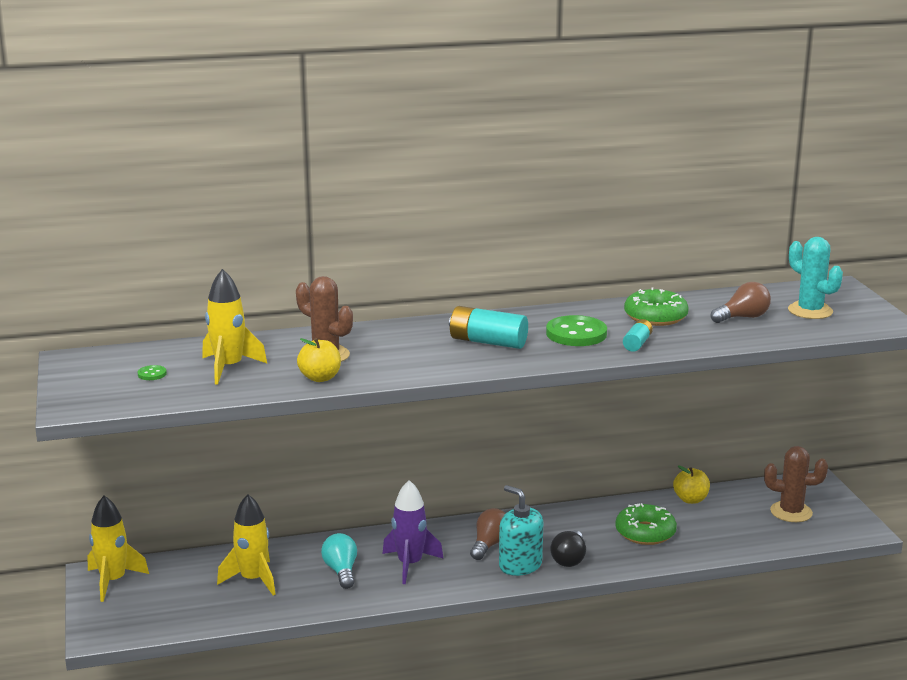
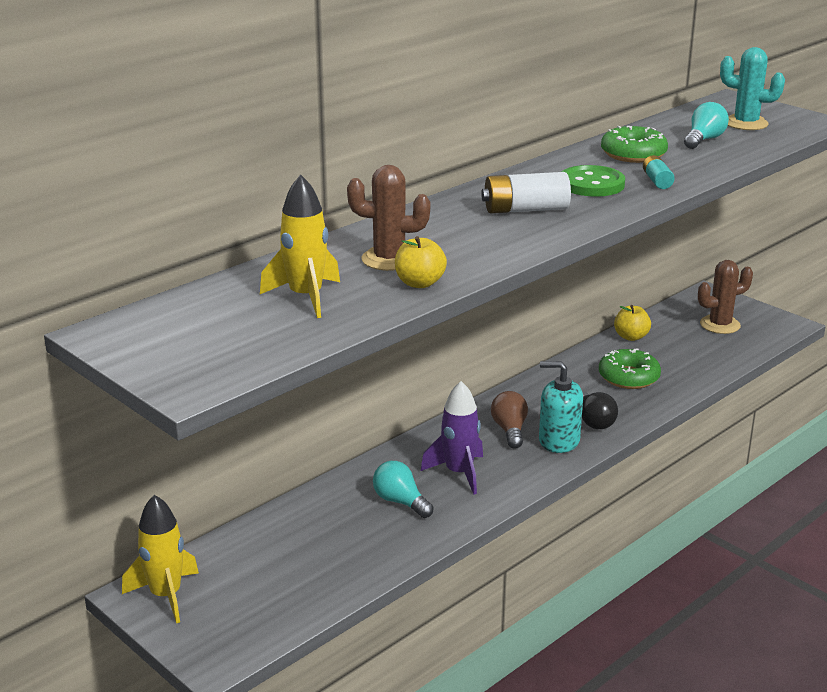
camera: 30 degrees left, 5 degrees up
(152, 374) = (228, 325): green button -> none
(253, 580) = (320, 541): yellow rocket -> none
(488, 342) = (525, 209): turquoise battery -> white battery
(742, 317) = (704, 140): brown light bulb -> turquoise light bulb

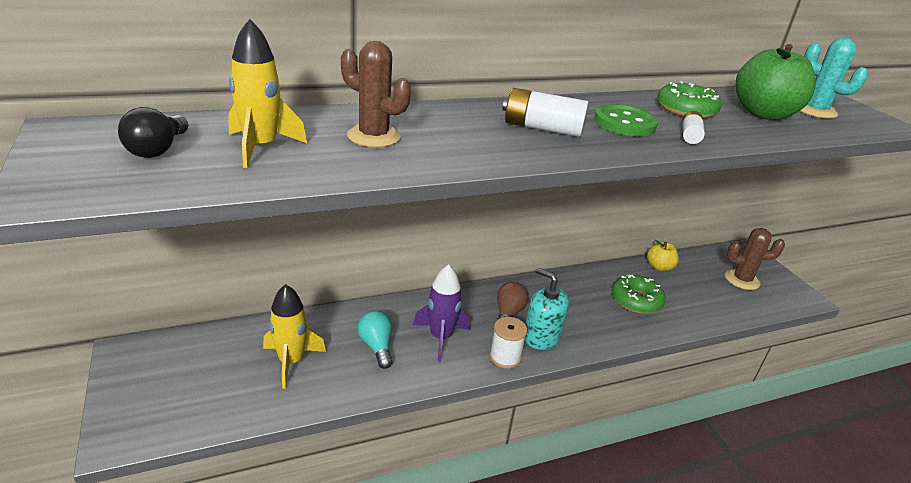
camera: 20 degrees right, 5 degrees up
(165, 595) = (142, 362): yellow rocket -> yellow rocket (291, 361)
(419, 283) = (372, 163): yellow apple -> none
(537, 470) = (505, 357): none -> white spool
(594, 421) = (582, 329): black light bulb -> black light bulb (158, 149)
(657, 181) = (690, 136): turquoise battery -> white battery
(704, 140) = (763, 114): turquoise light bulb -> green apple

